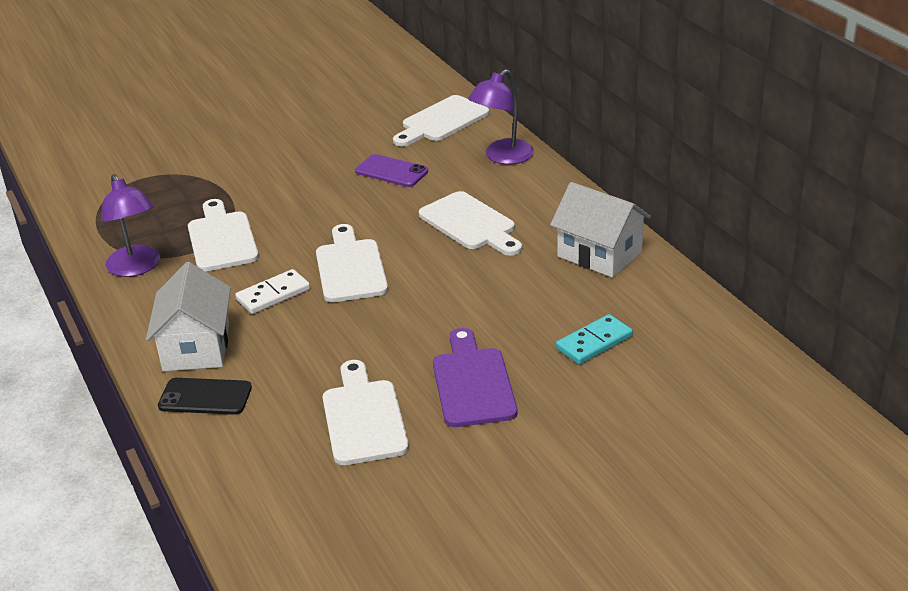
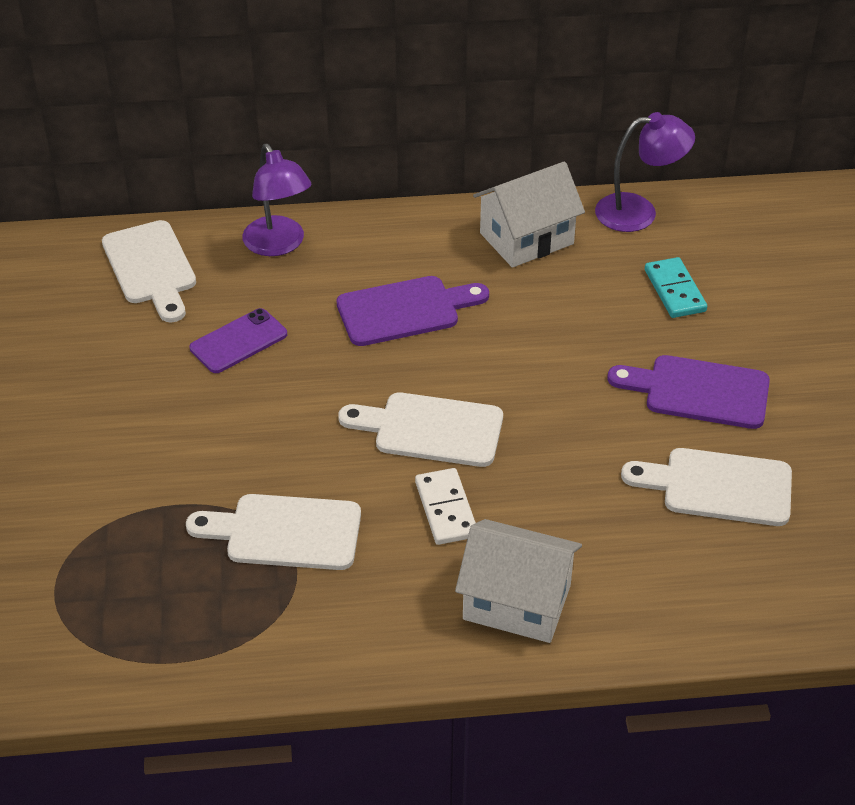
camera: 70 degrees left, 10 degrees up
(136, 268) = (298, 632): purple lamp -> purple lamp (639, 212)
(205, 397) = (620, 611): black phone -> none
(470, 224) = (405, 310): white cutting board -> purple cutting board

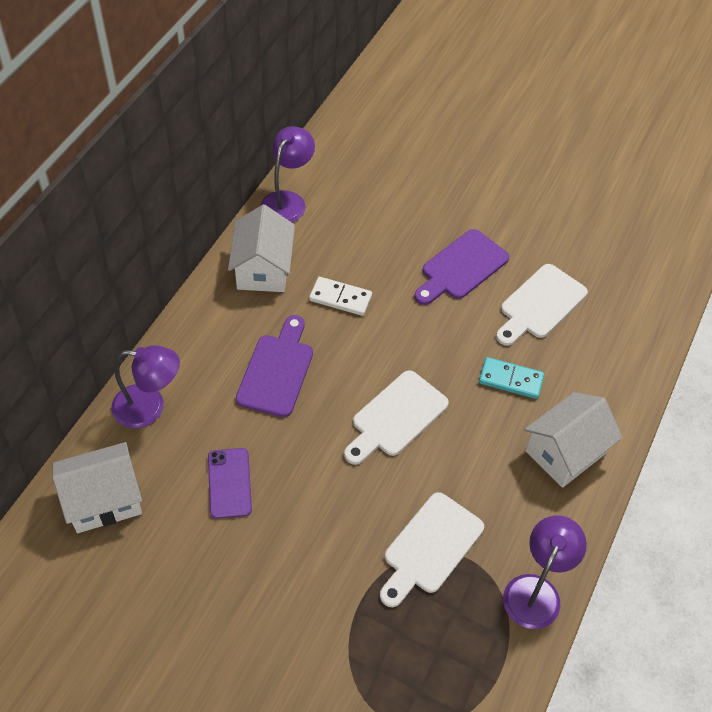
camera: 60 degrees left, 10 degrees up
(151, 267) = (104, 500): white cutting board -> white house
(301, 652) = (536, 590): none -> purple lamp
(445, 509) = (469, 447): white domino -> white domino (340, 298)
(674, 291) = (370, 227): turquoise domino -> turquoise domino (510, 380)

